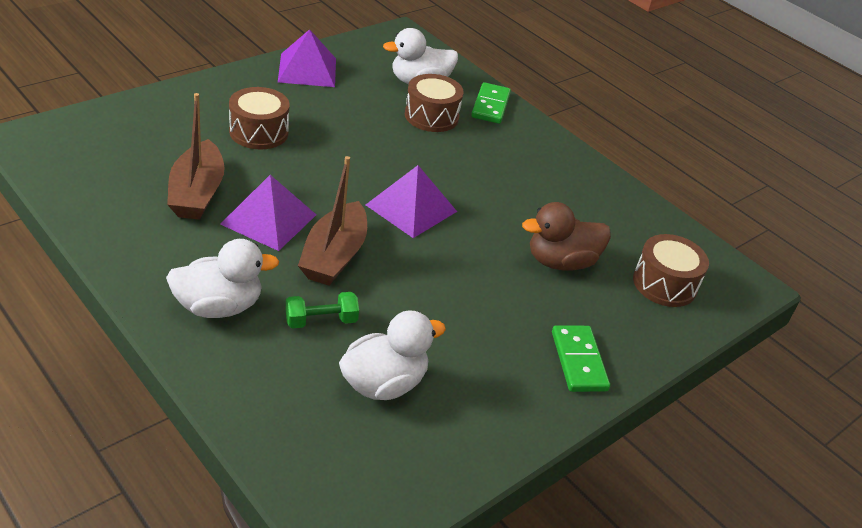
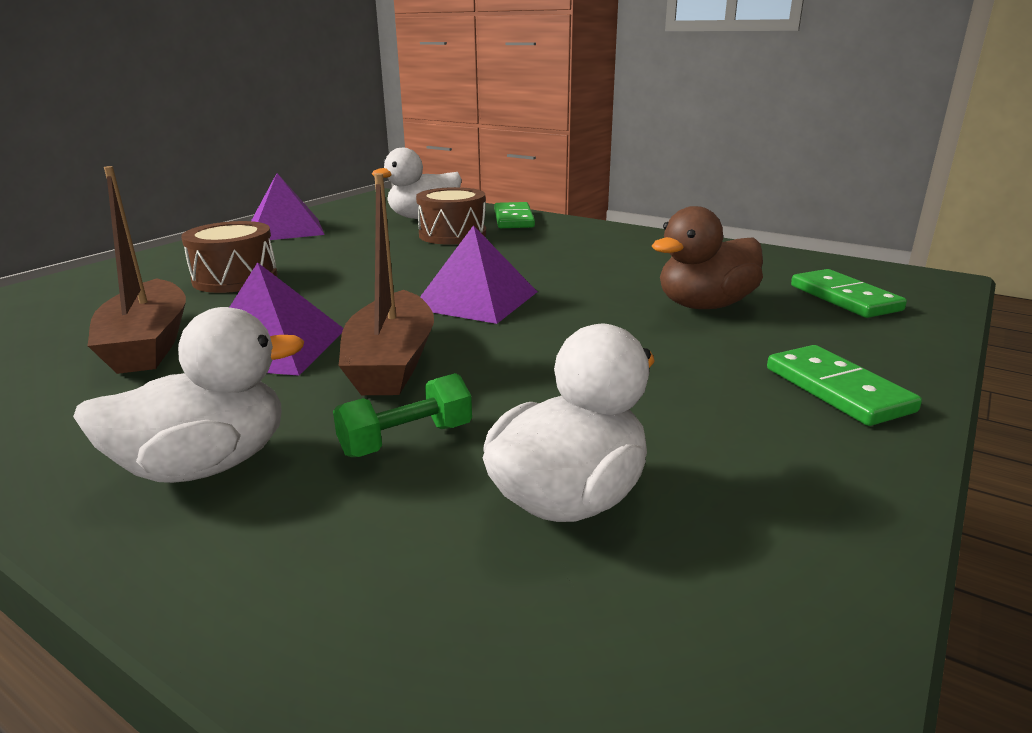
camera: 10 degrees left, 15 degrees down
(664, 284) = (844, 298): brown drum -> green domino

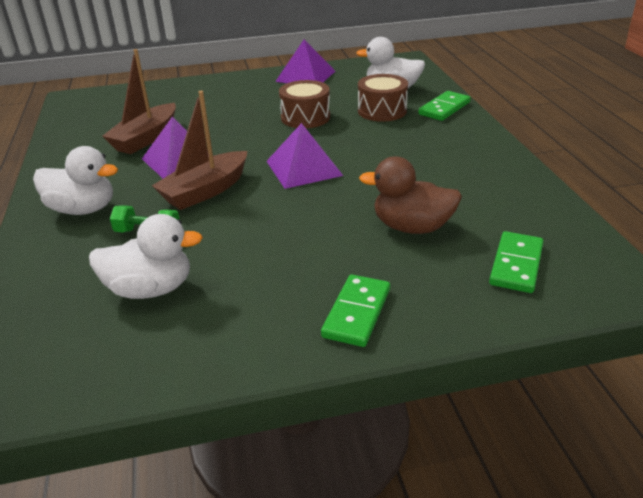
camera: 45 degrees right, 10 degrees up
(235, 278) = (230, 108): brown drum -> brown drum (305, 117)

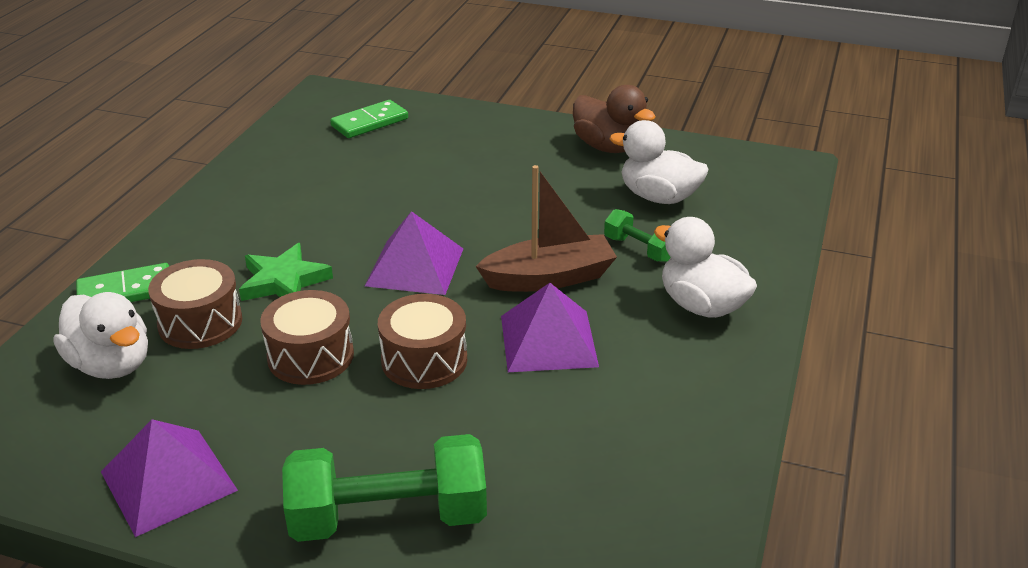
camera: 150 degrees left, 0 degrees up
(146, 138) = (572, 412): brown boat -> none
(205, 92) = (389, 517): none -> green dumbbell
(244, 133) = (424, 360): none -> brown drum
(356, 313) = (516, 134): green domino -> none
(371, 137) = (284, 281): none -> green star
(412, 227) = (399, 170): brown duck -> brown duck (608, 147)

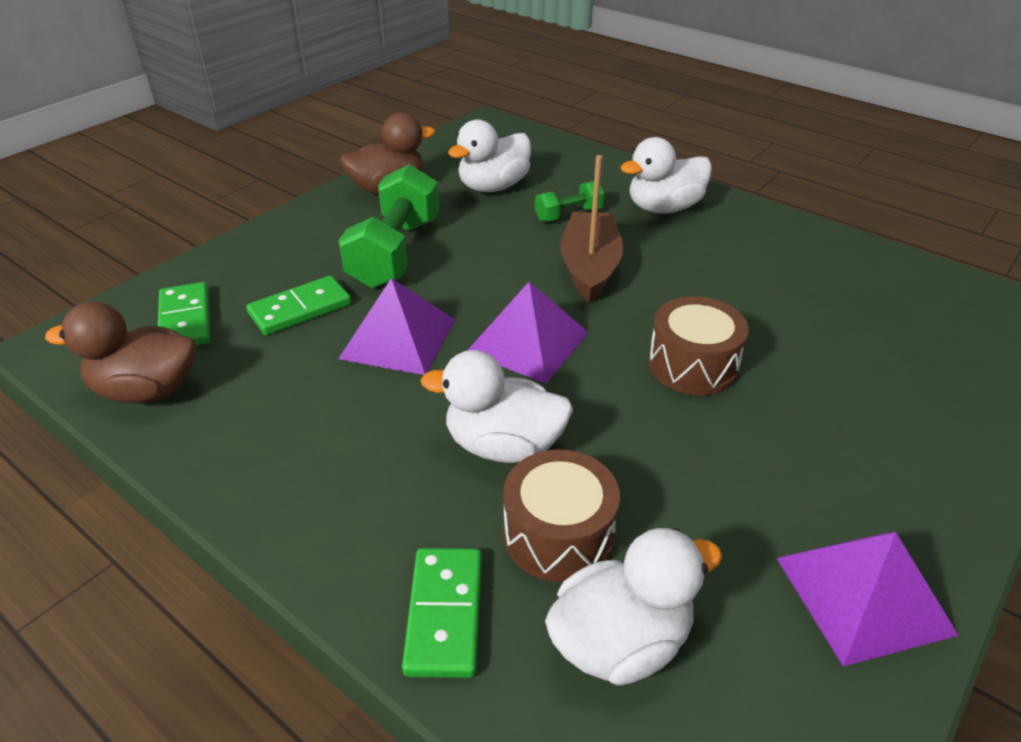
camera: 70 degrees left, 5 degrees up
(284, 281) = (503, 445): green star -> white duck
(291, 134) = (147, 390): none -> brown duck
(310, 356) = (661, 444): brown drum -> none
(389, 517) = (920, 428): green dumbbell -> green dumbbell (395, 252)
(405, 159) = (300, 309): none -> green domino
(548, 341) = (685, 289): purple pyramid -> purple pyramid (398, 338)

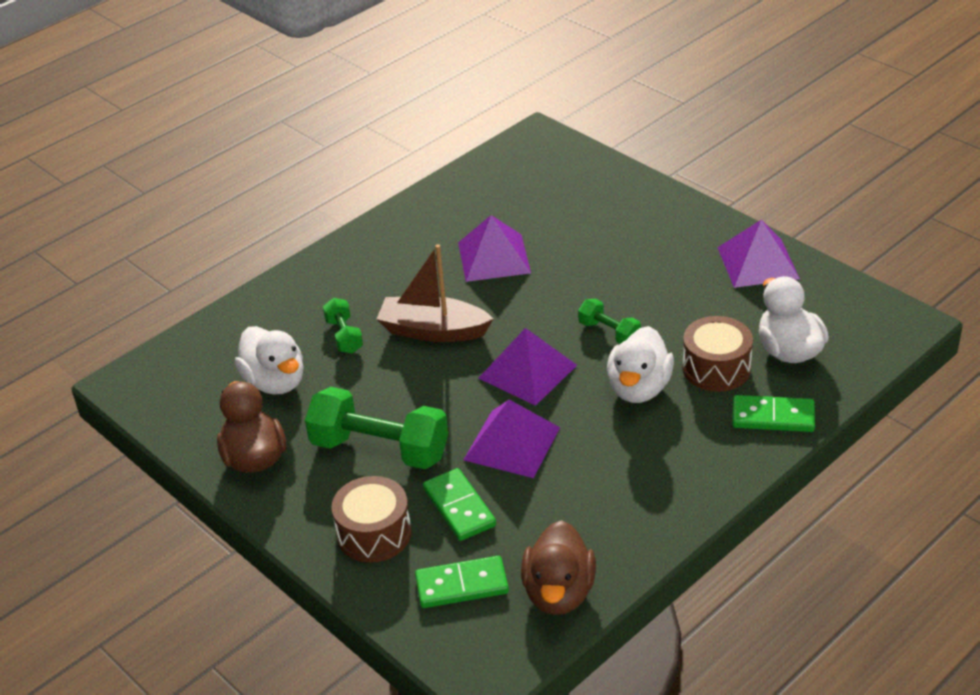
camera: 80 degrees left, 0 degrees up
(619, 410) = (609, 332): none -> green dumbbell
(664, 208) = (349, 279): white duck -> none
(693, 365) = (566, 293): brown drum -> brown drum (374, 533)
(744, 299) = (494, 257): none -> purple pyramid

